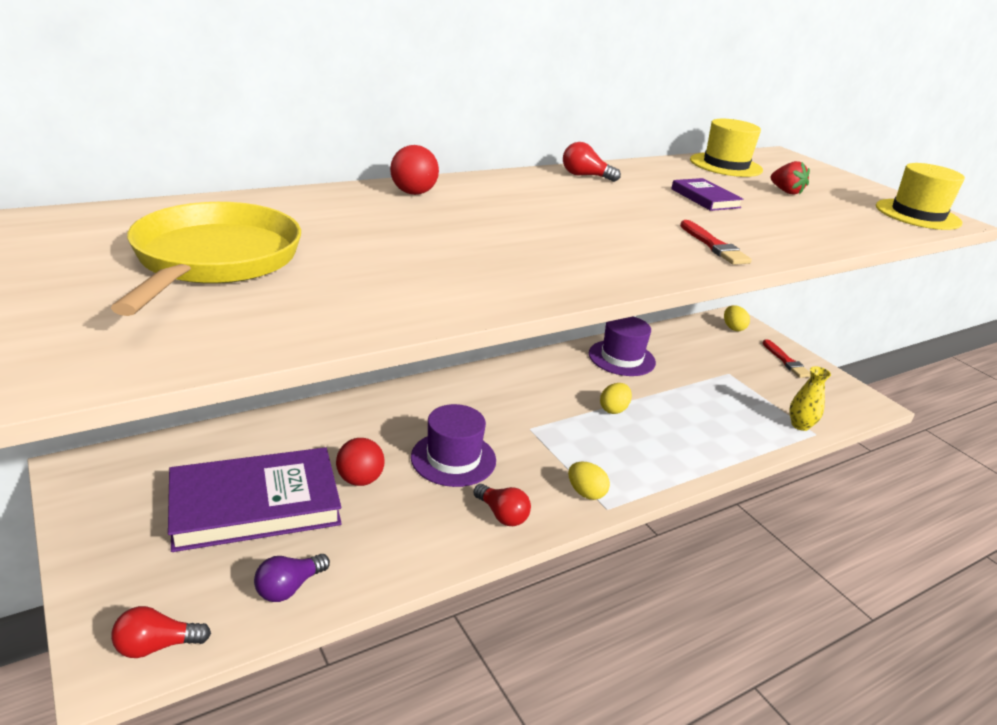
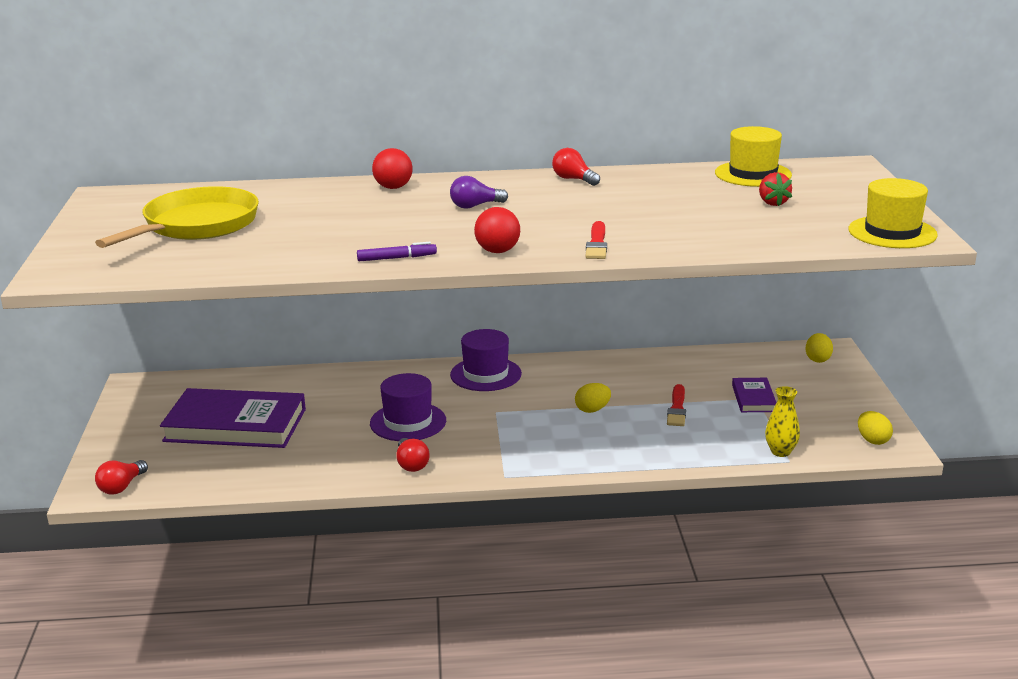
camera: 30 degrees right, 5 degrees down
(156, 646) = (121, 487): red light bulb -> red light bulb turned 75 degrees counterclockwise
(289, 588) = (221, 475): purple light bulb -> purple light bulb (475, 206)
(360, 480) = (322, 423): red ball -> red ball (497, 251)
(537, 284) = (396, 258): none -> purple marker
(586, 493) = (497, 463): yellow egg -> yellow egg (873, 440)
(621, 358) = (650, 370): purple hat -> purple hat (485, 374)
(705, 198) = (665, 204): purple book -> purple book (753, 398)
(786, 361) = (843, 397): red brush -> red brush (677, 408)

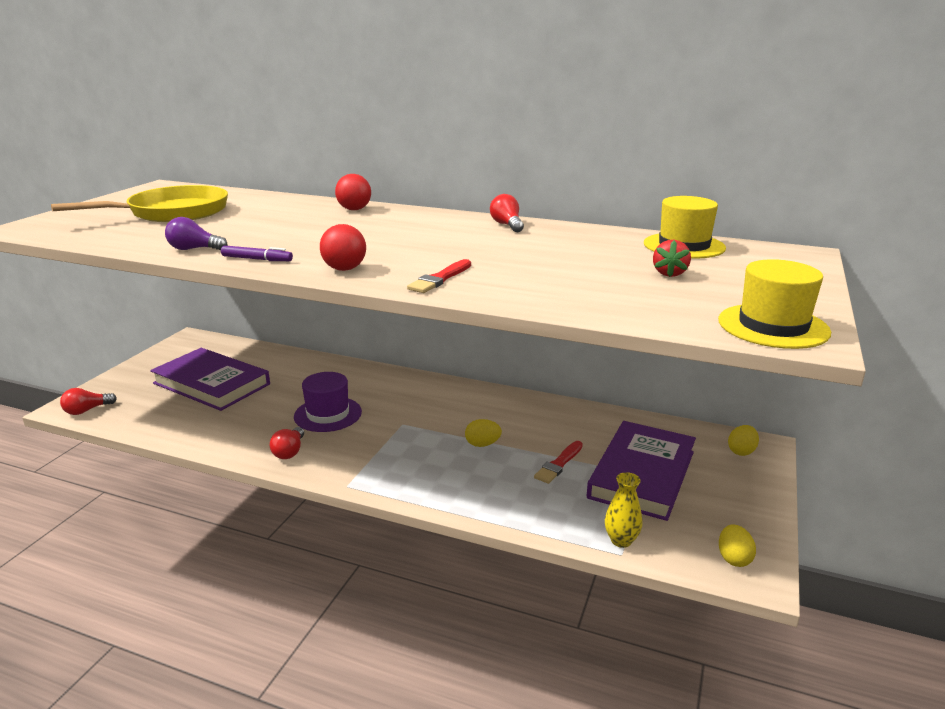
camera: 25 degrees right, 0 degrees up
(475, 206) = (391, 232): purple light bulb -> purple light bulb (194, 249)
(485, 374) = (428, 390): purple hat -> none
(753, 398) = (642, 474): purple book -> purple book, size x2.14

